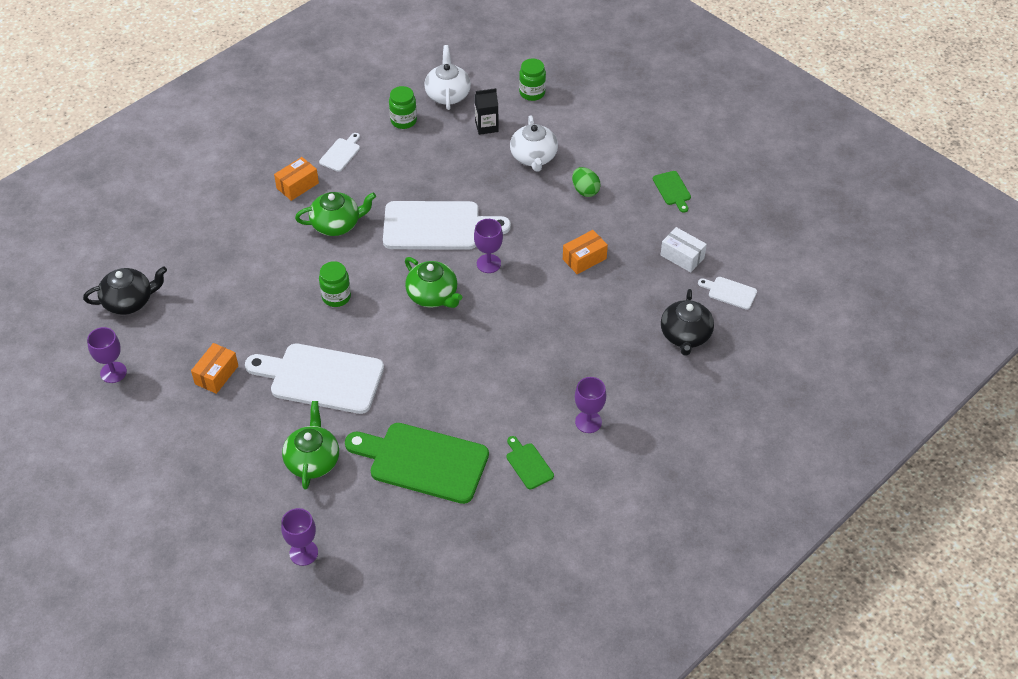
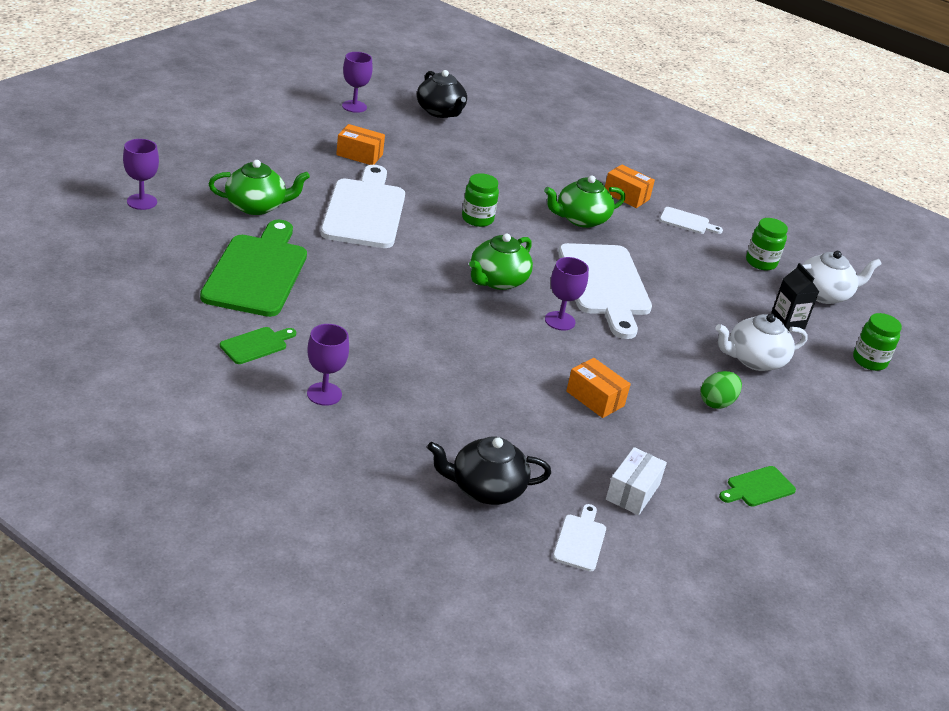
camera: 75 degrees right, 15 degrees down
(336, 224) = (581, 219): green teapot -> green teapot turned 90 degrees clockwise

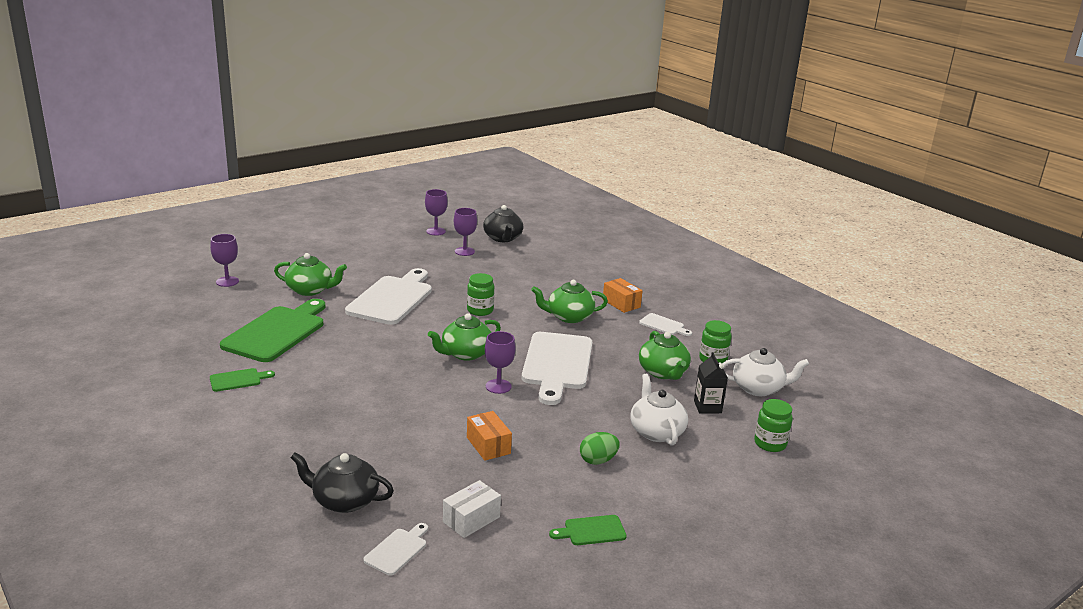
camera: 20 degrees right, 10 degrees down
(324, 394) = (264, 418): purple goblet -> purple goblet (464, 251)
(359, 155) = (416, 262): orange box -> none
(720, 284) = (663, 372): none -> green teapot
(754, 360) = (656, 432): white teapot -> white teapot turned 75 degrees clockwise

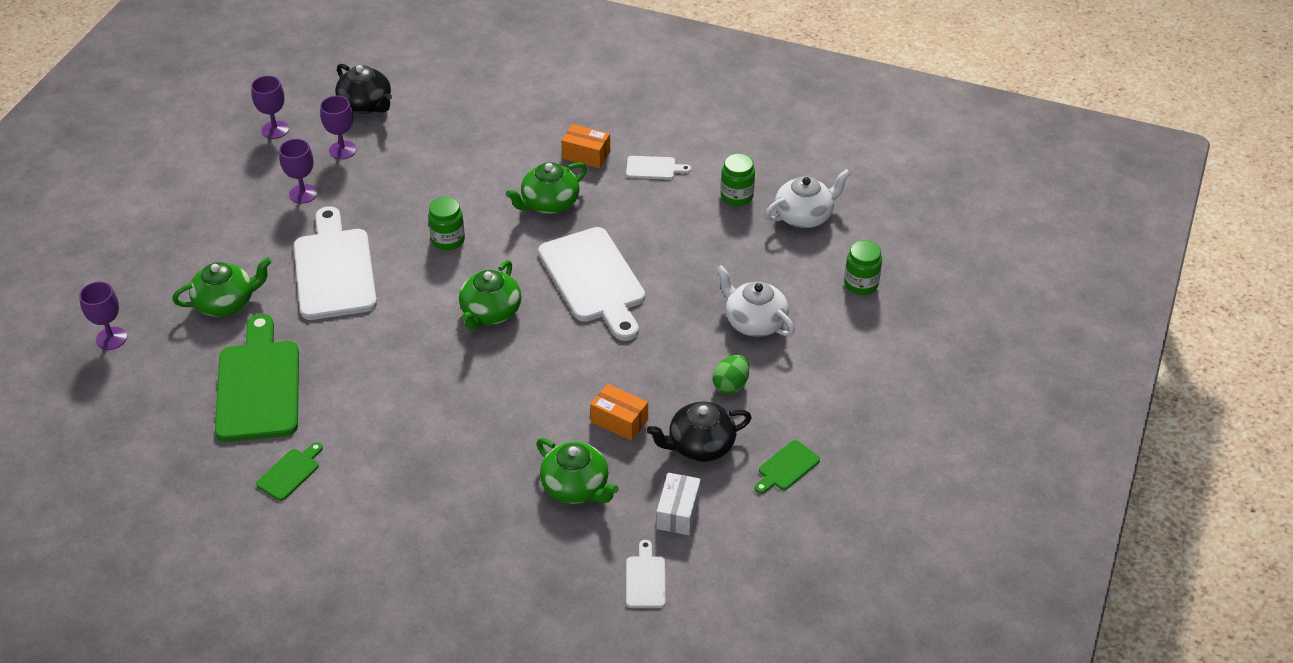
camera: 30 degrees left, 20 degrees up
(344, 500) = (549, 555): black teapot -> black teapot (700, 445)
(498, 386) = (563, 341): purple goblet -> purple goblet (303, 194)
(663, 372) = (703, 239): green teapot -> green teapot (576, 487)
(707, 407) = (776, 265): black carton -> none

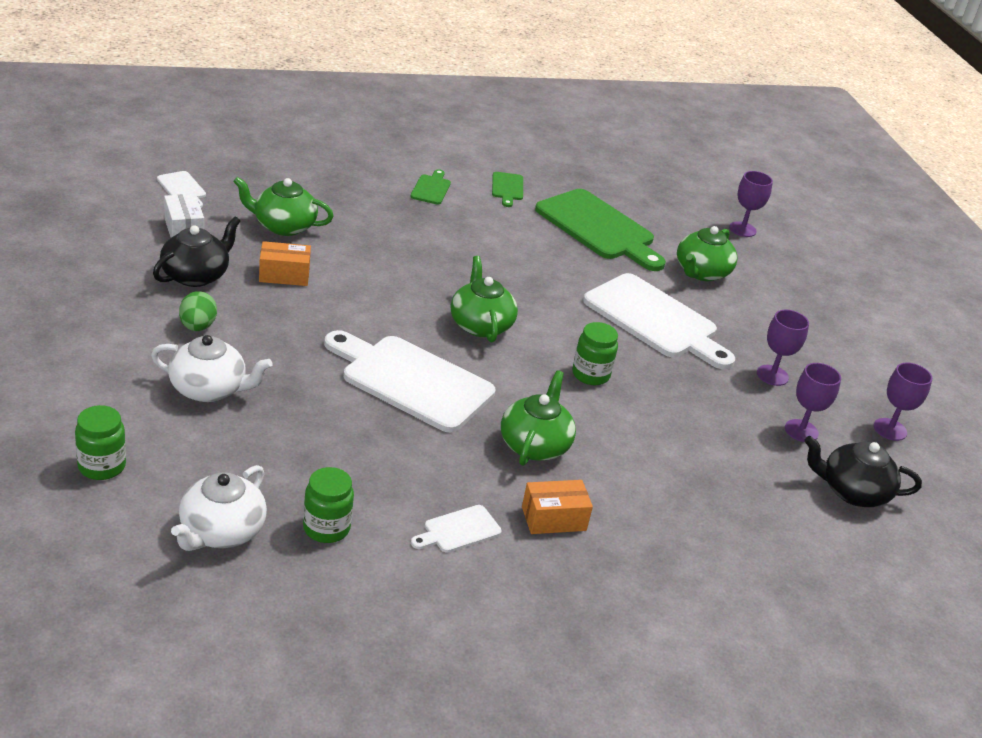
camera: 140 degrees right, 10 degrees down
(786, 467) = (102, 279): green cutting board -> green cutting board (431, 188)

